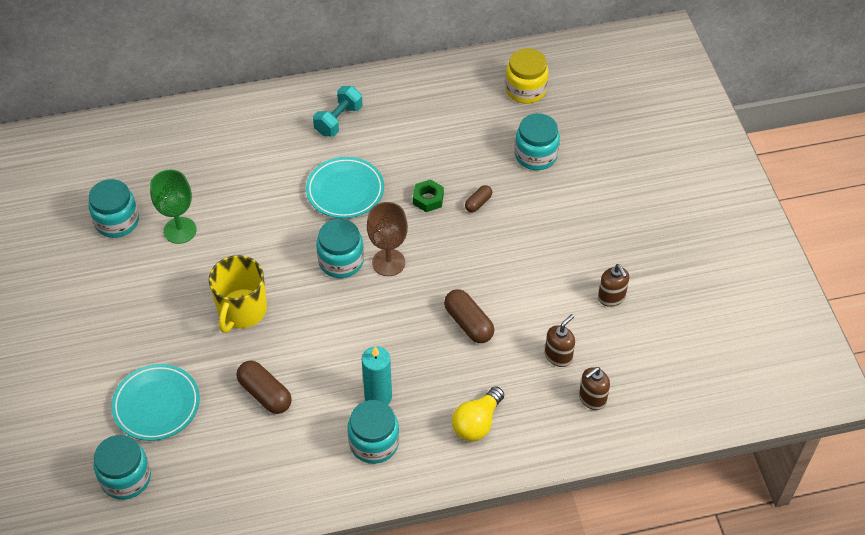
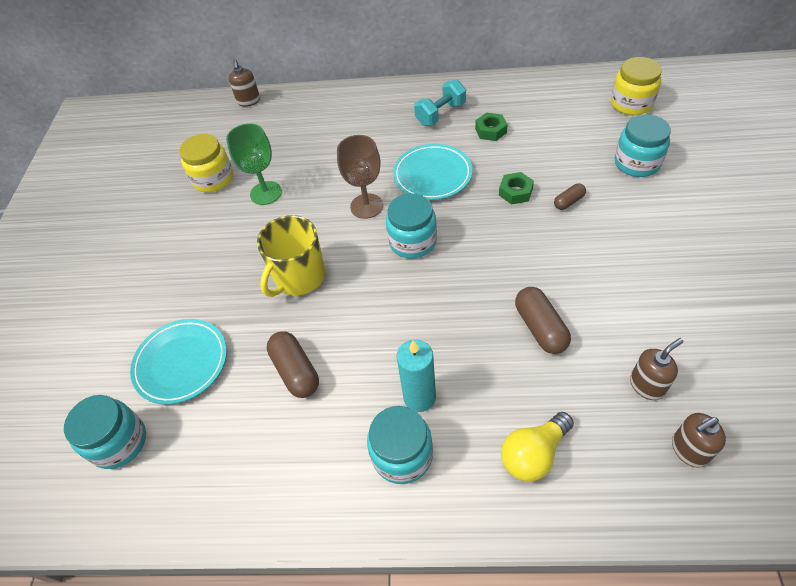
camera: 20 degrees right, 0 degrees up
(117, 221) = (213, 179): turquoise jar -> yellow jar
(388, 262) = (462, 249): brown goblet -> brown goblet (366, 206)
(393, 135) = (490, 131): none -> green nut
(611, 297) = (719, 324): brown soap dispenser -> brown soap dispenser (249, 101)

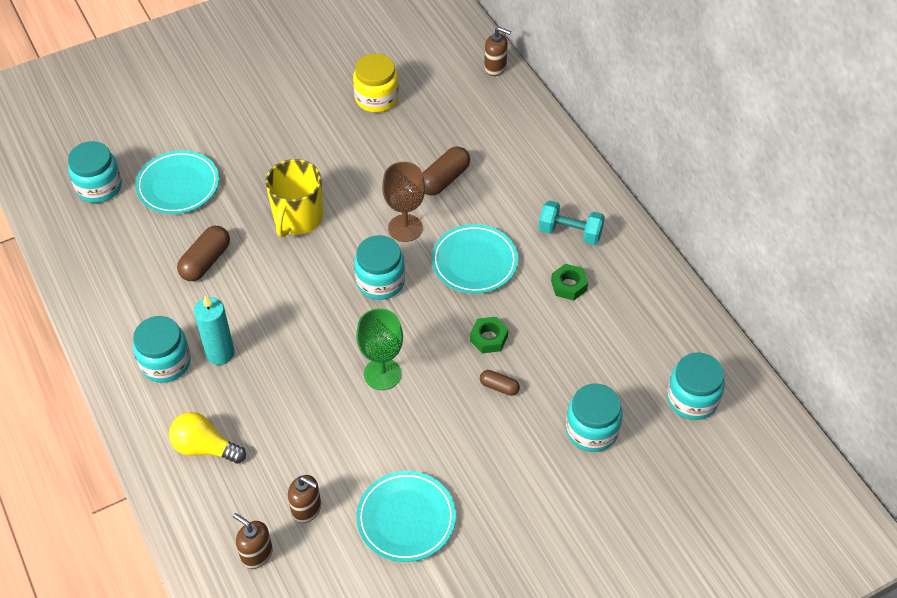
camera: 55 degrees right, 0 degrees up
(249, 101) = (495, 68): brown soap dispenser -> brown soap dispenser turned 120 degrees counterclockwise
(266, 193) = (380, 146): green goblet -> green goblet (382, 374)
(299, 277) = (298, 218): yellow mug -> yellow mug turned 75 degrees counterclockwise
(540, 328) = (330, 413): brown capsule -> brown capsule (444, 179)
(631, 103) = (692, 399): yellow jar -> turquoise jar
(684, 309) = (406, 519): none -> turquoise plate

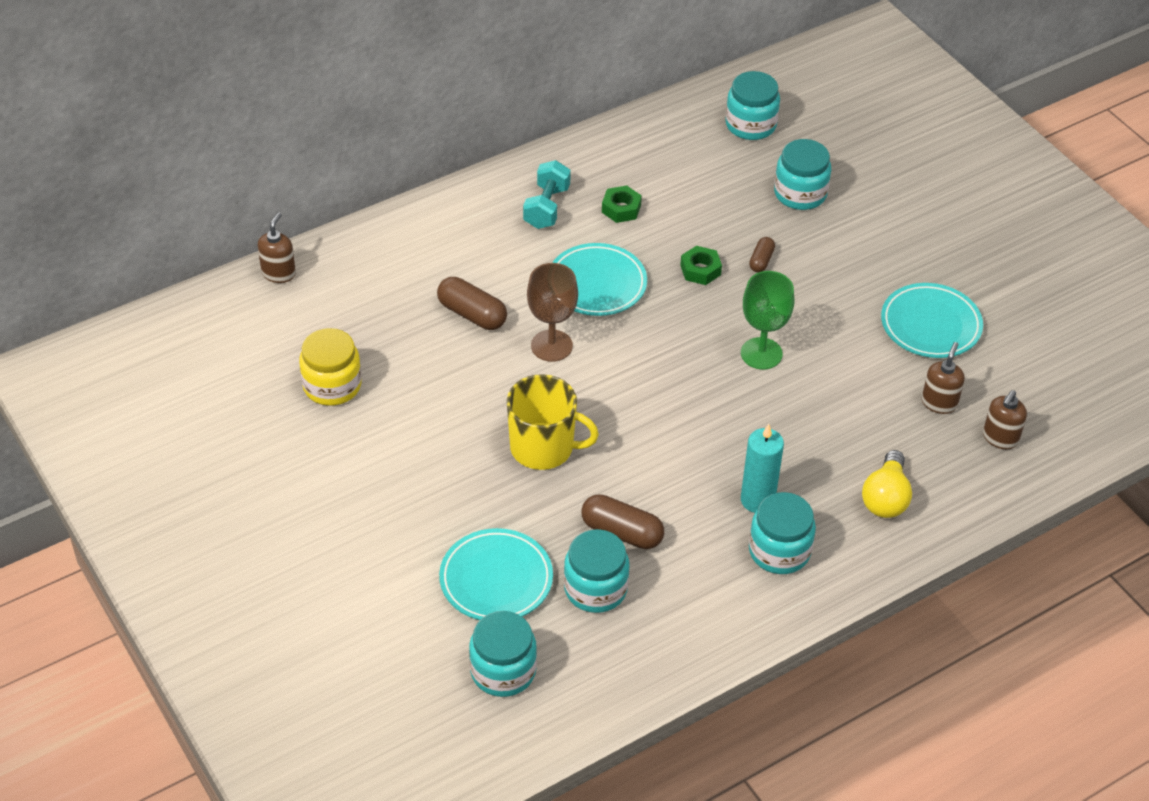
camera: 95 degrees left, 5 degrees down
(380, 281) = (634, 363): turquoise jar -> turquoise jar (595, 589)

